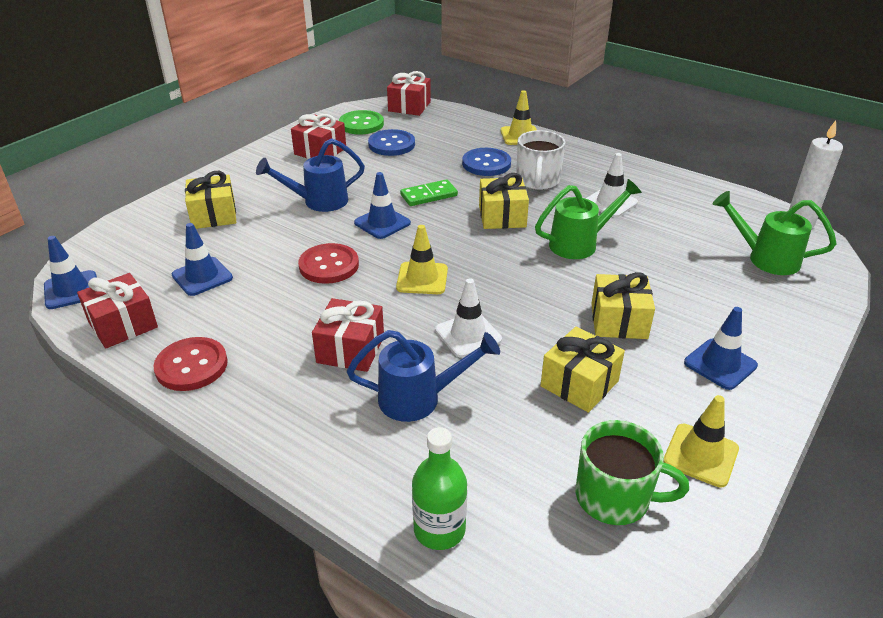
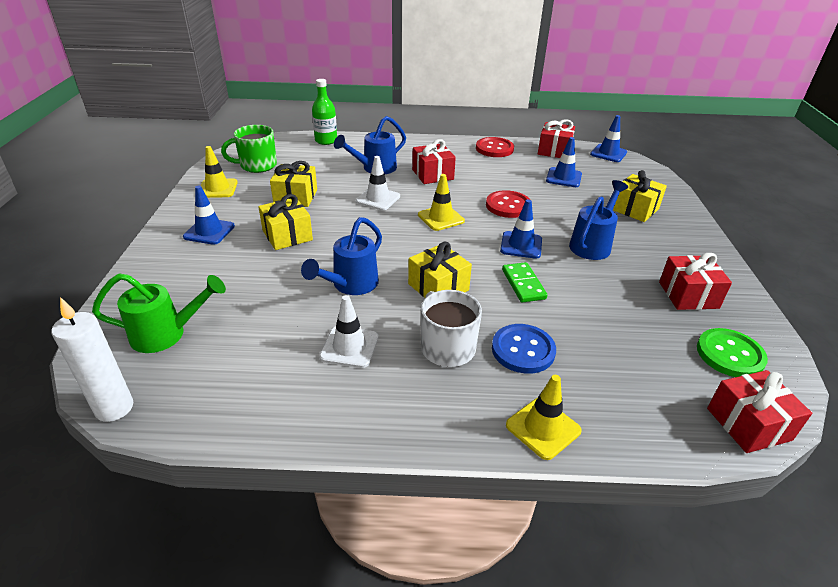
camera: 145 degrees right, 0 degrees up
(391, 144) = (648, 335): blue button -> none
(429, 195) = (523, 284): green domino -> green domino turned 45 degrees counterclockwise
(580, 244) = (350, 285): green watering can -> blue watering can

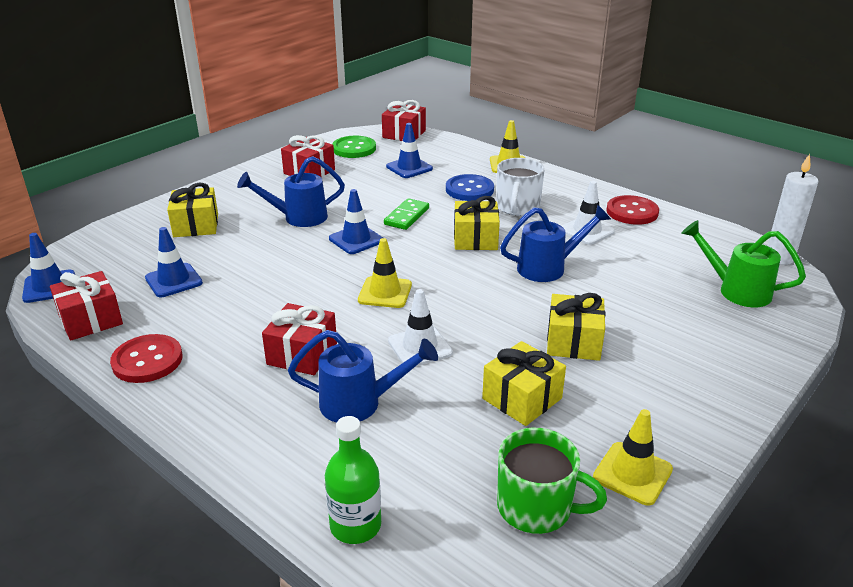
camera: 140 degrees left, 5 degrees down
(209, 231) = (669, 388): blue traffic cone -> blue traffic cone (409, 168)
(508, 206) = (296, 276): red button -> red button (632, 212)

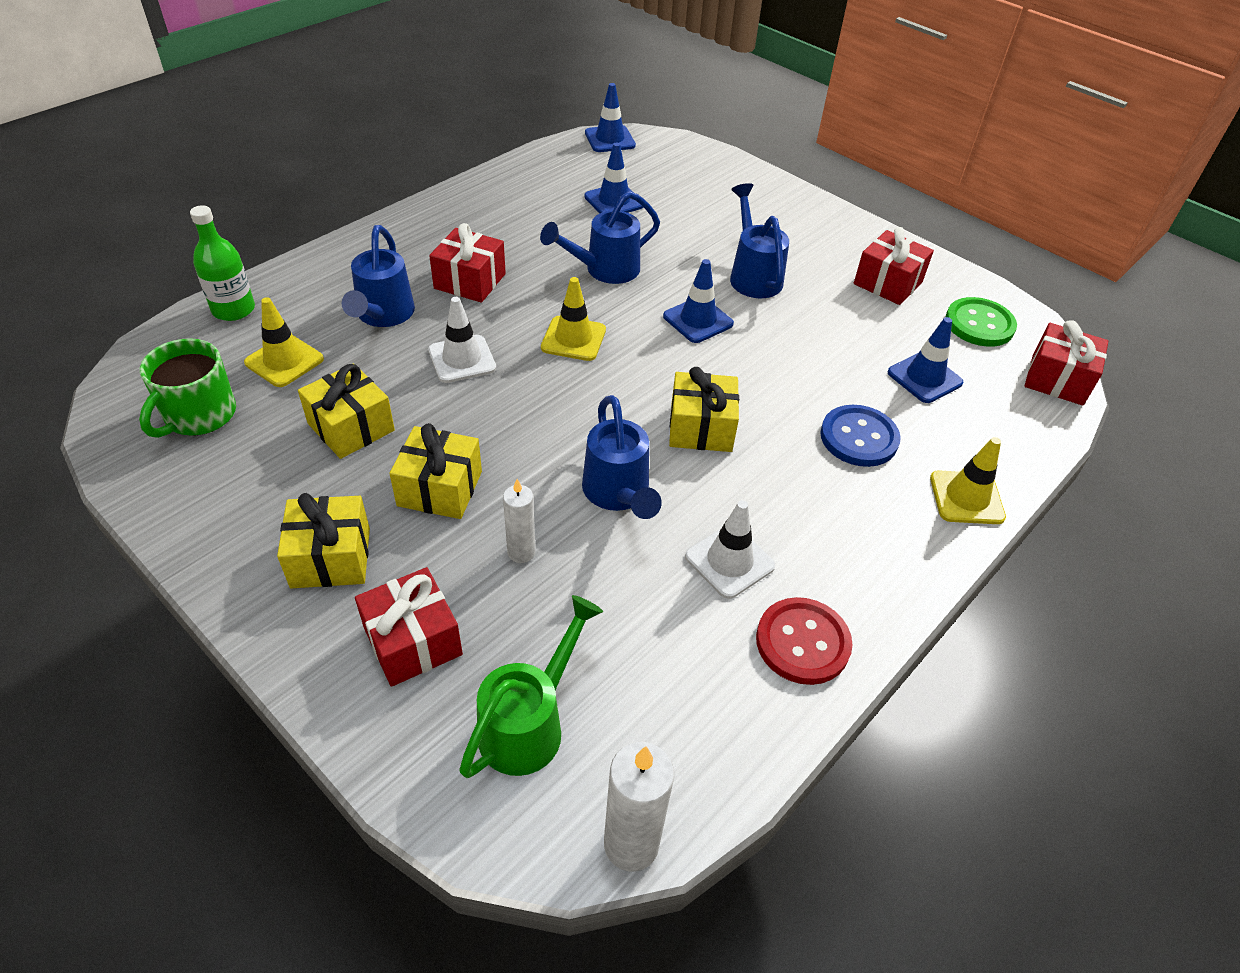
camera: 90 degrees right, 15 degrees up
(90, 320) = (551, 165): red gift -> red gift (413, 641)
(147, 360) = (482, 198): red button -> none
(196, 225) = (729, 206): yellow gift -> yellow gift (331, 557)
(287, 281) = (605, 270): none -> blue watering can
(407, 216) = (763, 366): green domino -> none
(517, 207) = (804, 487): white mug -> none
(616, 302) = (521, 552): none -> white candle
(632, 473) = (207, 493): yellow traffic cone -> yellow traffic cone (284, 361)

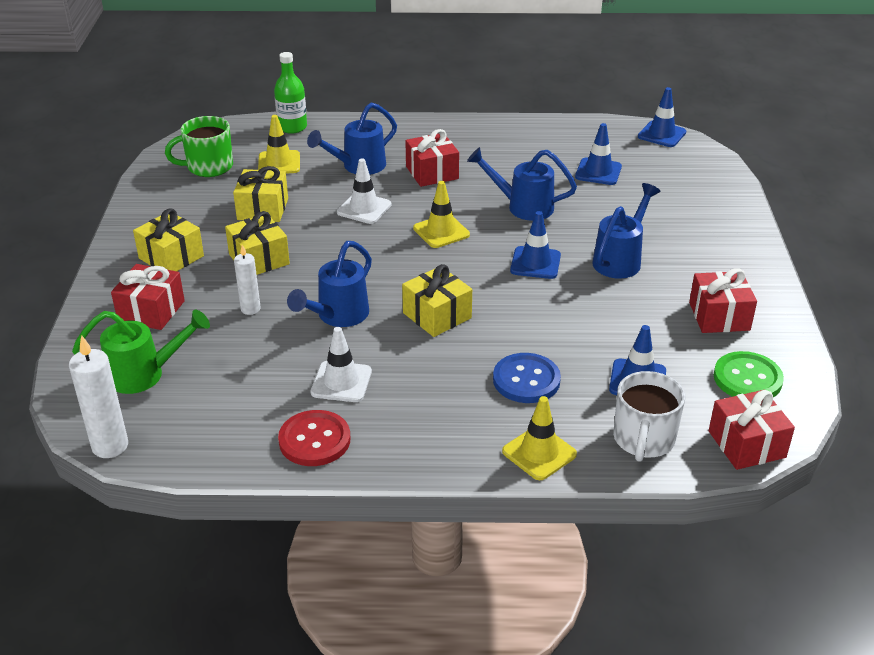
camera: 50 degrees right, 10 degrees down
(1003, 427) = (643, 439): none -> white mug

